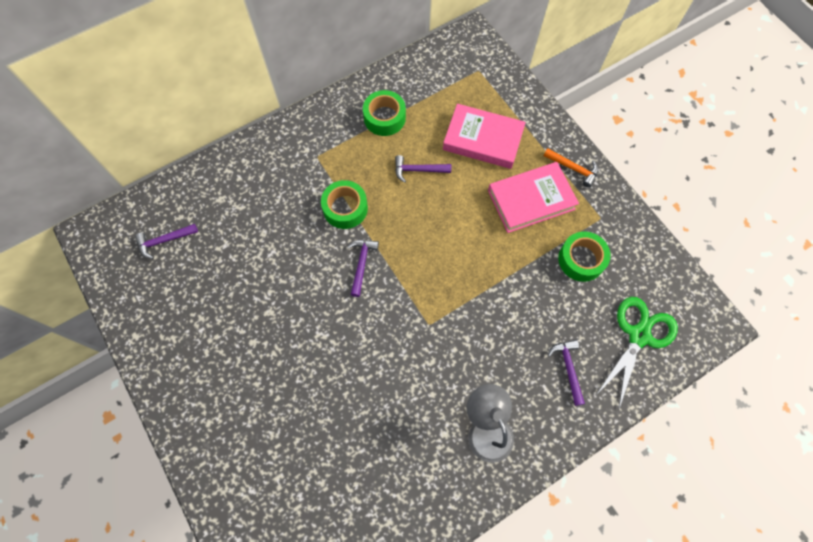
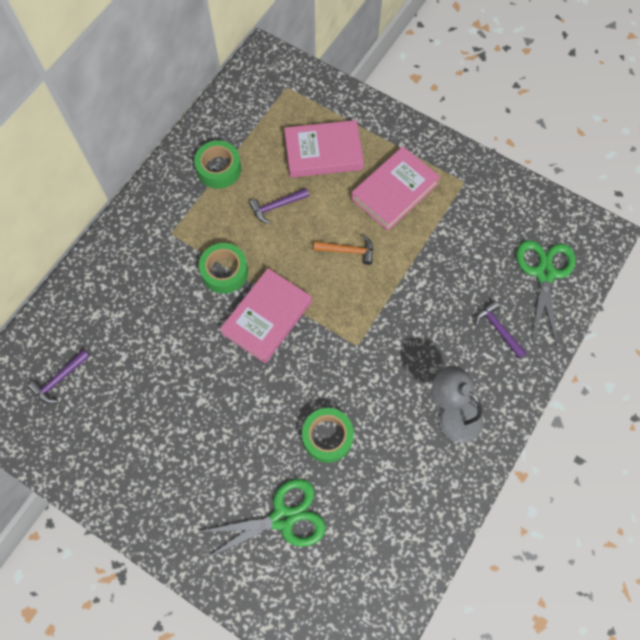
camera: 25 degrees left, 0 degrees up
(286, 450) = (283, 518): none -> green scissors
(361, 264) = (267, 317): purple hammer -> pink book
(573, 168) = (419, 146): orange hammer -> orange hammer (348, 251)
(581, 259) = (464, 227): green tape -> green tape (327, 437)

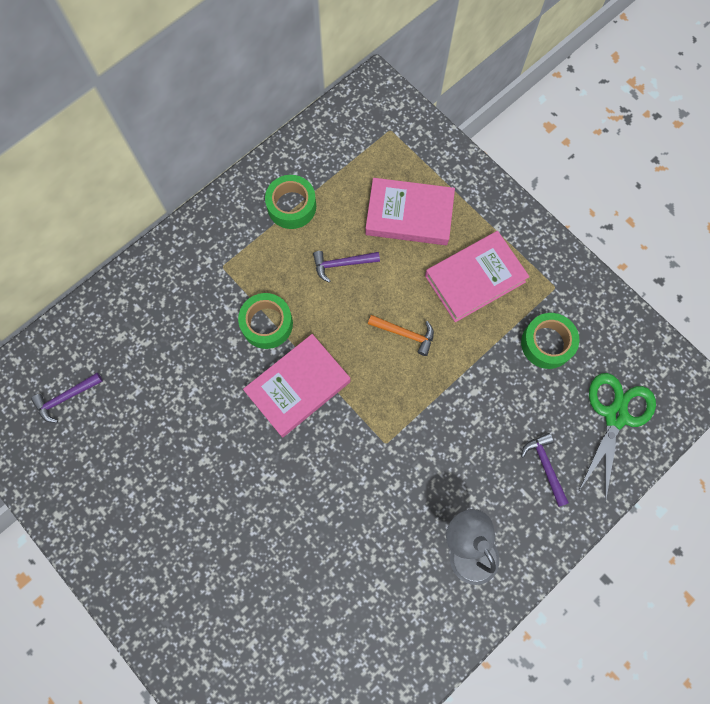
camera: 15 degrees right, 5 degrees up
(283, 518) = (255, 612): green scissors -> none
(327, 437) = (326, 537): green tape -> green tape (547, 343)

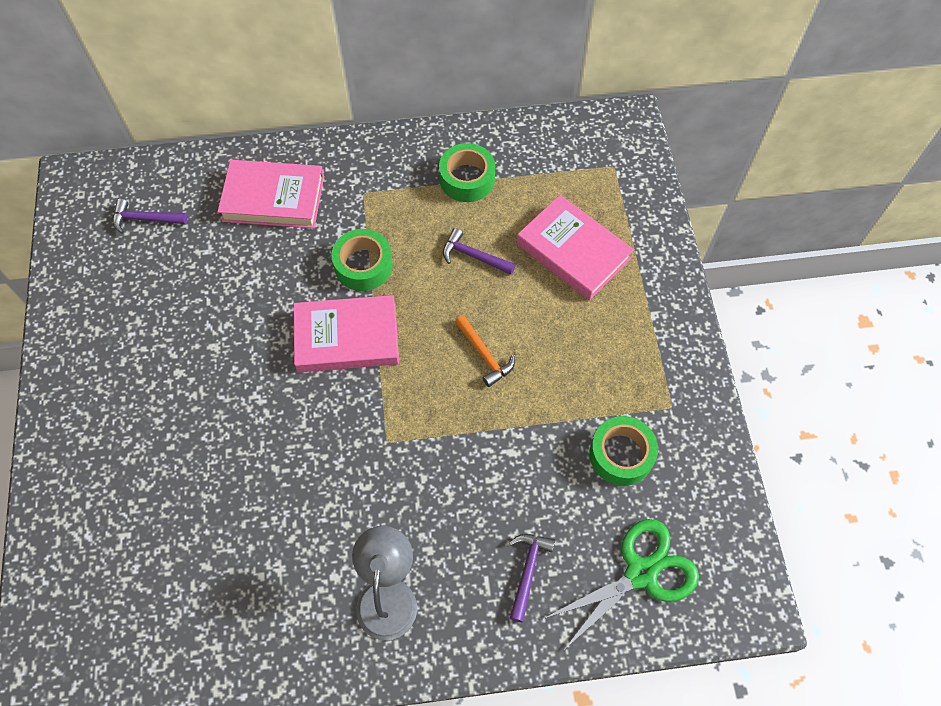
camera: 35 degrees right, 10 degrees down
(475, 279) = (593, 348): pink book -> pink book (273, 198)

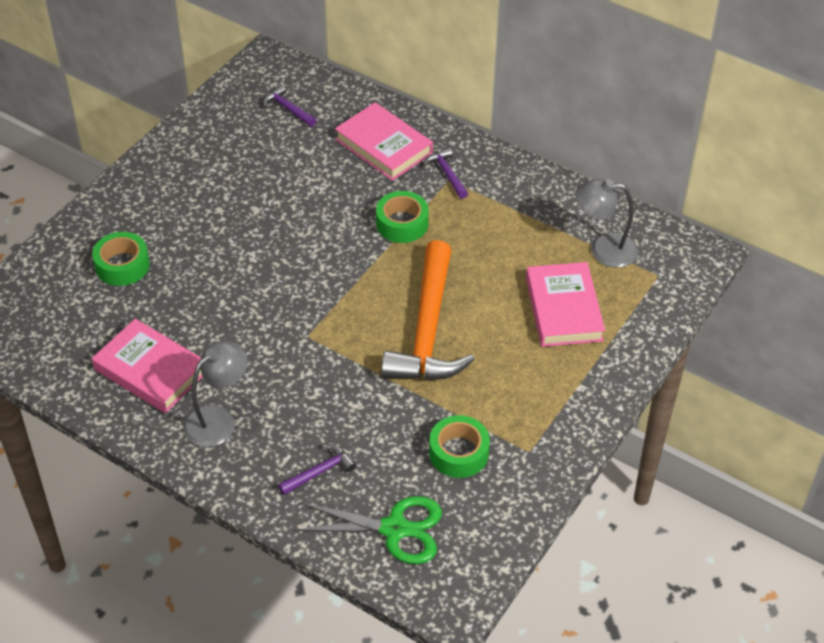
camera: 40 degrees right, 15 degrees down
(347, 338) = (345, 259): pink book -> pink book (150, 370)
(467, 179) = (534, 216): green tape -> green tape (122, 265)
(474, 256) = (486, 266): purple hammer -> purple hammer (447, 174)
(484, 355) = (428, 330): orange hammer -> orange hammer, size x2.40
(551, 172) = (603, 249): none -> grey lamp

